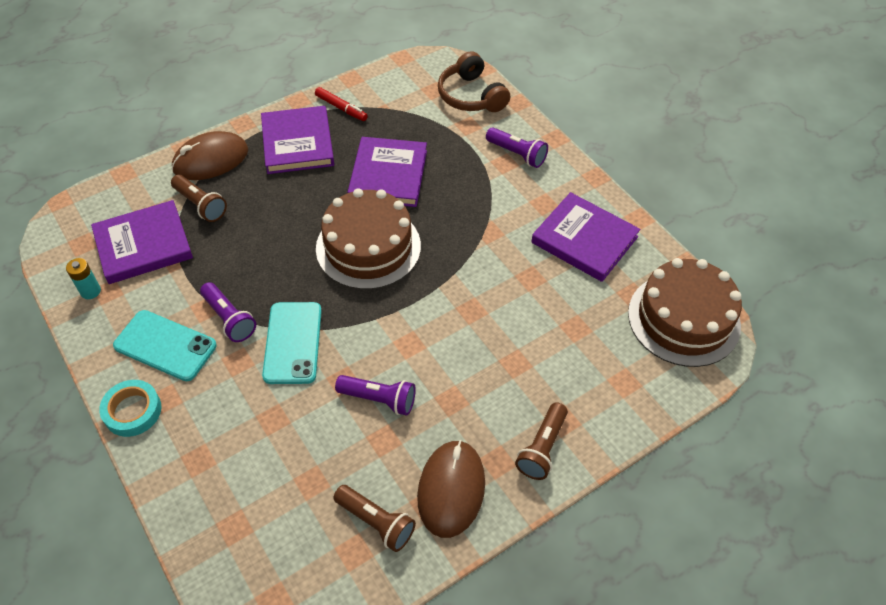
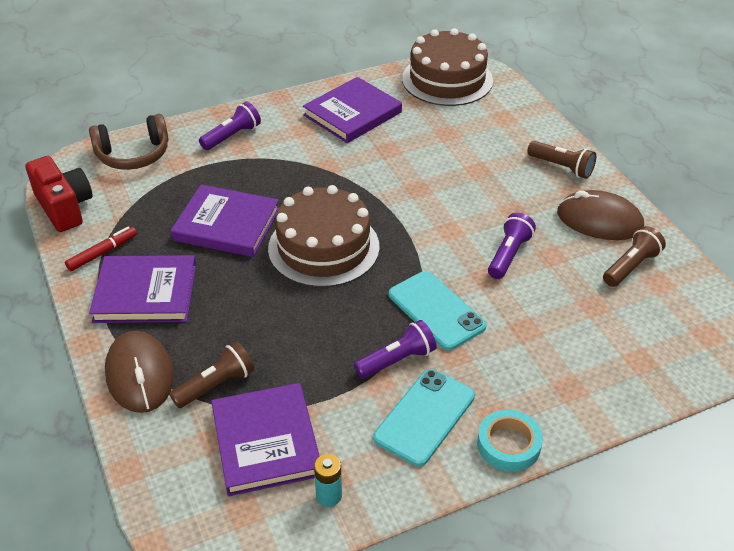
camera: 80 degrees left, 10 degrees down
(293, 343) = (436, 310): turquoise phone -> turquoise phone turned 45 degrees clockwise
(392, 73) = (64, 207): none -> red camera

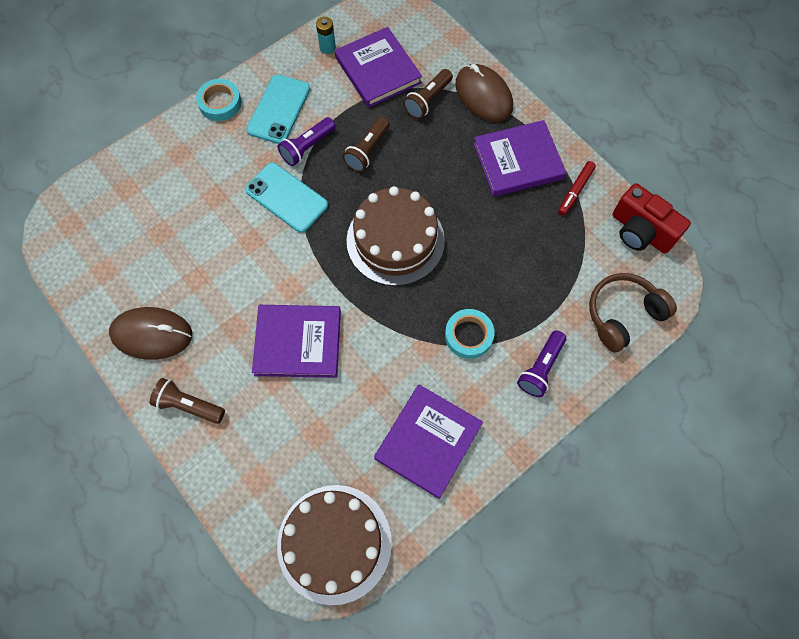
camera: 165 degrees right, 25 degrees up
(227, 224) = (489, 246): purple book -> purple book (298, 342)
(284, 166) = (468, 335): none -> turquoise tape
(508, 255) = (234, 270): purple flashlight -> none
(631, 266) = (126, 282): brown flashlight -> brown flashlight (367, 151)

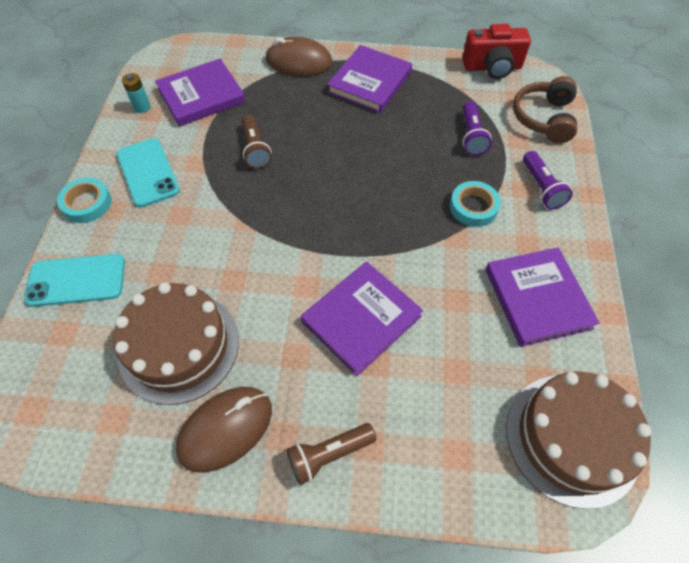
camera: 45 degrees left, 10 degrees down
(286, 197) = (227, 226): turquoise phone -> turquoise phone (76, 280)
(307, 147) = (203, 181): purple flashlight -> purple flashlight (471, 136)
(378, 70) = (201, 96): purple book -> purple book turned 45 degrees counterclockwise
(395, 240) = (348, 189): brown cake -> brown cake (179, 346)
(428, 100) = (262, 89): brown flashlight -> none
(575, 190) = (426, 73): red marker -> none

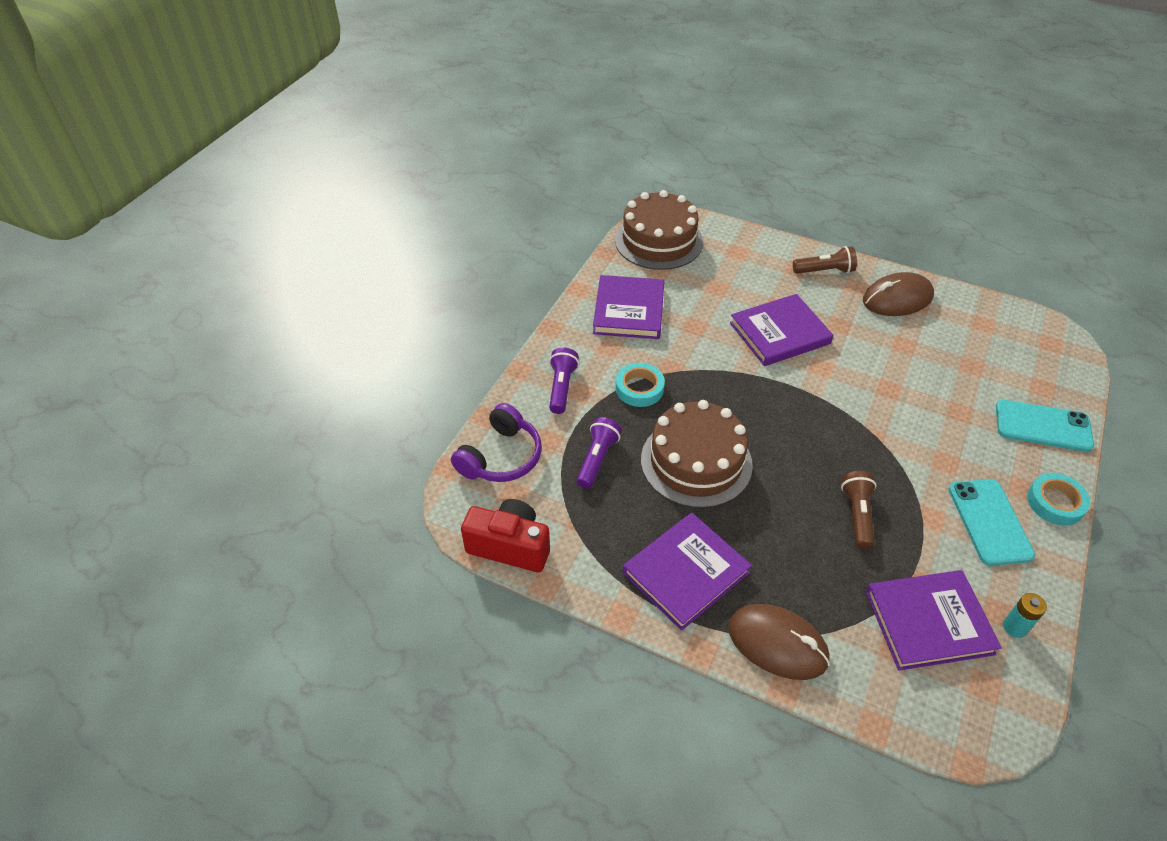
camera: 160 degrees left, 10 degrees down
(179, 346) = (936, 353): brown cake -> brown cake (696, 462)
(544, 118) = (501, 457): brown headphones -> purple headphones

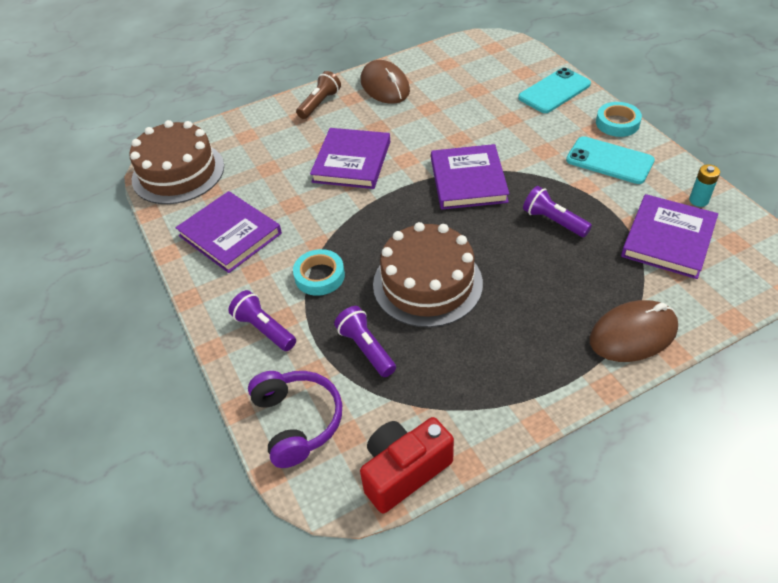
camera: 50 degrees left, 0 degrees up
(686, 573) = (529, 354): purple book -> purple book (468, 180)
(857, 515) = (553, 221): brown flashlight -> purple flashlight
(897, 299) = (385, 86): brown mouse -> brown mouse turned 45 degrees counterclockwise

